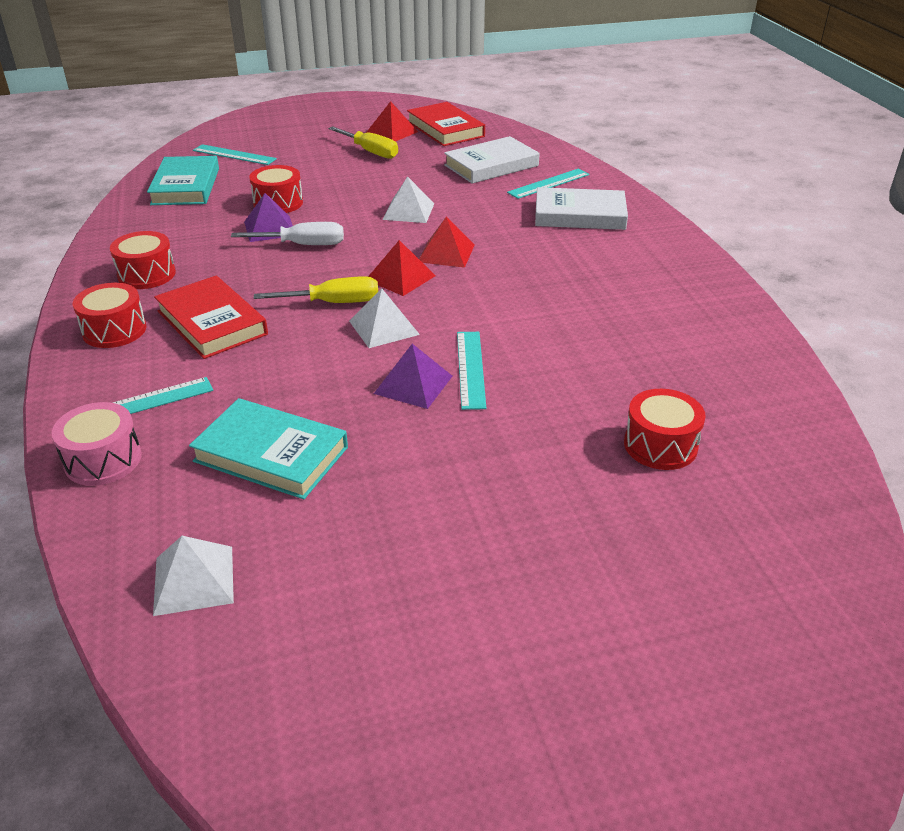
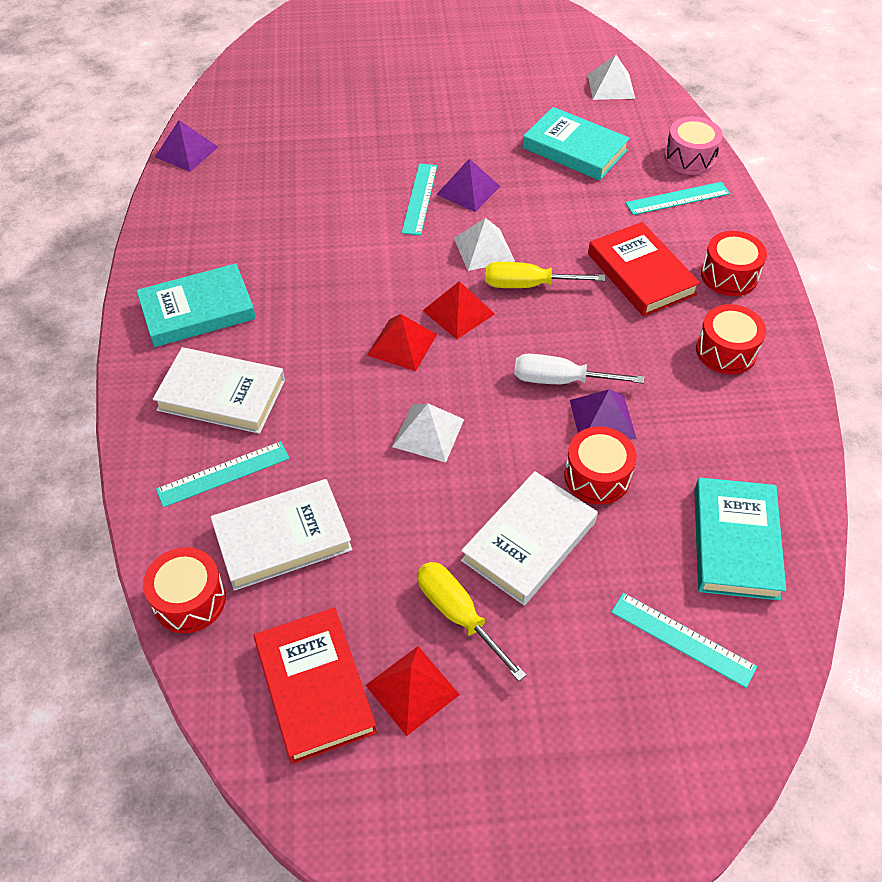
camera: 170 degrees left, 15 degrees up
(328, 176) = (529, 541): none -> white book
(642, 257) = (197, 310): none -> turquoise book
(660, 445) = (311, 126): red drum -> red drum (189, 600)
(795, 391) = (186, 151): none -> purple pyramid

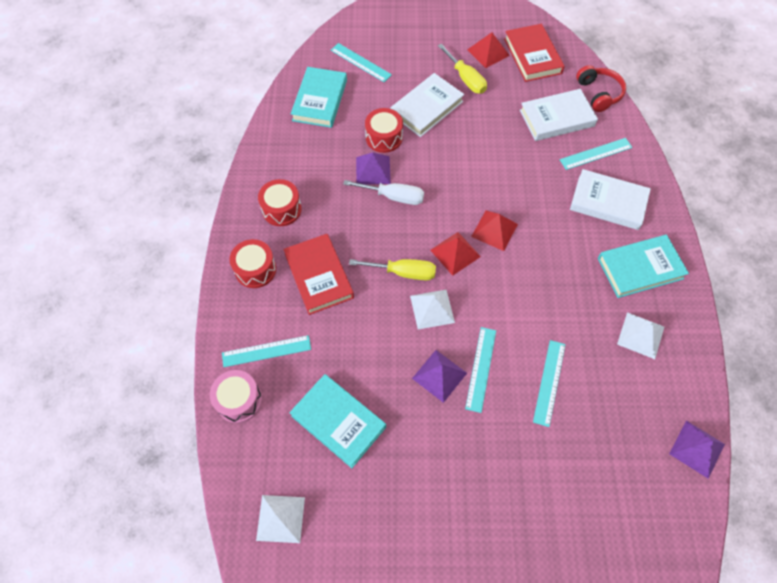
camera: 175 degrees left, 10 degrees up
(189, 600) = (599, 93): red drum -> red headphones
(340, 192) = (549, 382): none -> turquoise ruler
(428, 432) = (478, 169): white pyramid -> white pyramid (641, 335)

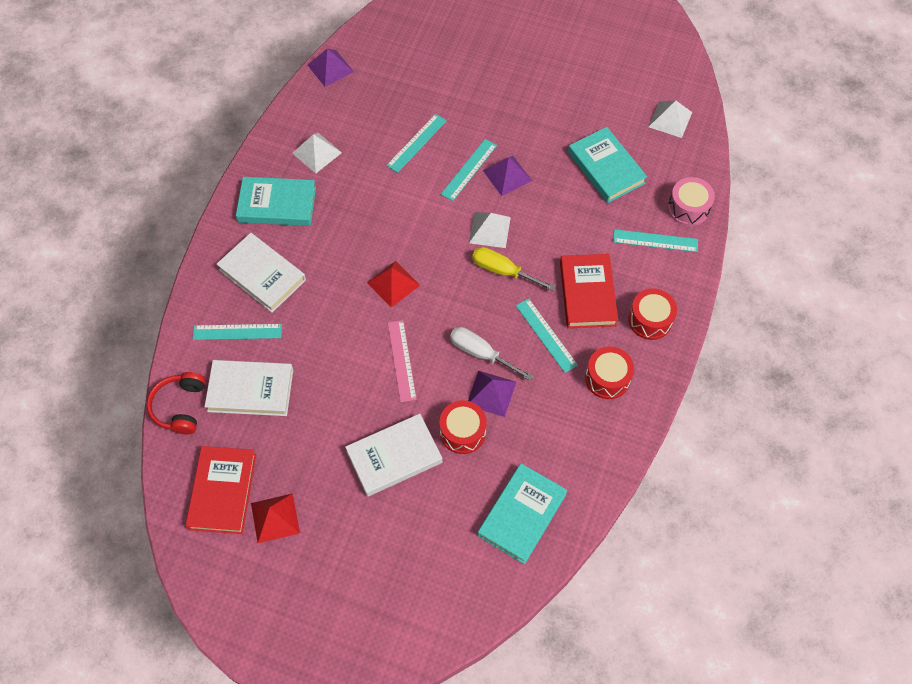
camera: 160 degrees left, 0 degrees up
(360, 62) = (448, 560): turquoise ruler -> turquoise ruler (546, 335)
(455, 172) = (401, 360): none -> pink ruler
(455, 253) = (444, 273): red pyramid -> none
(465, 79) = (326, 484): yellow screwdriver -> none

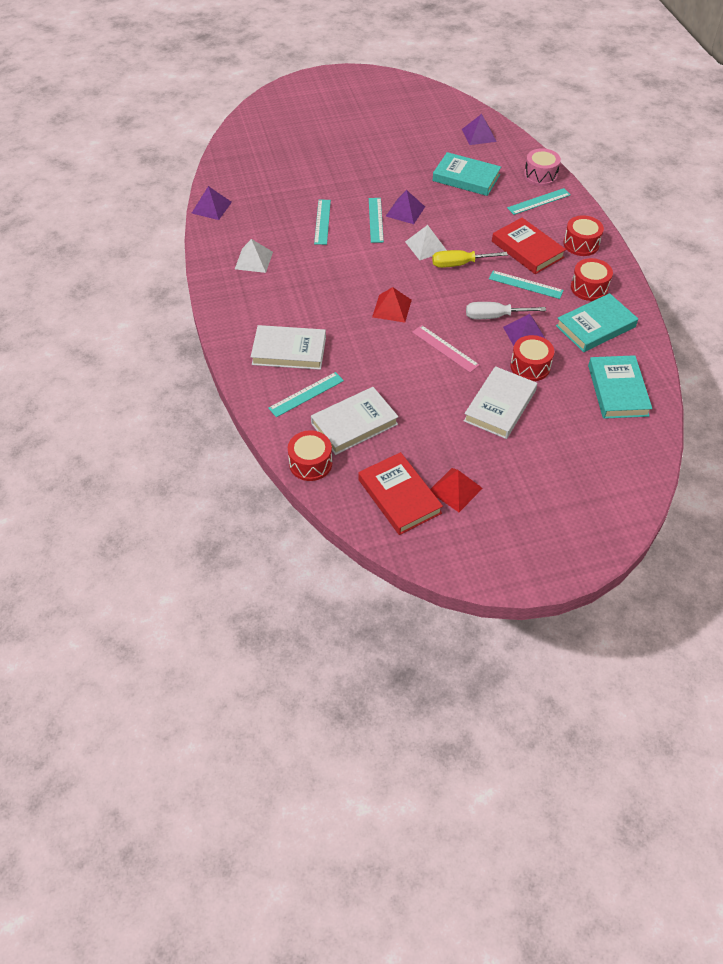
camera: 35 degrees left, 10 degrees down
(180, 407) = (310, 463): red headphones -> red drum
(277, 204) = (255, 304): turquoise book -> turquoise book (595, 326)
(670, 119) = (479, 135): white pyramid -> purple pyramid

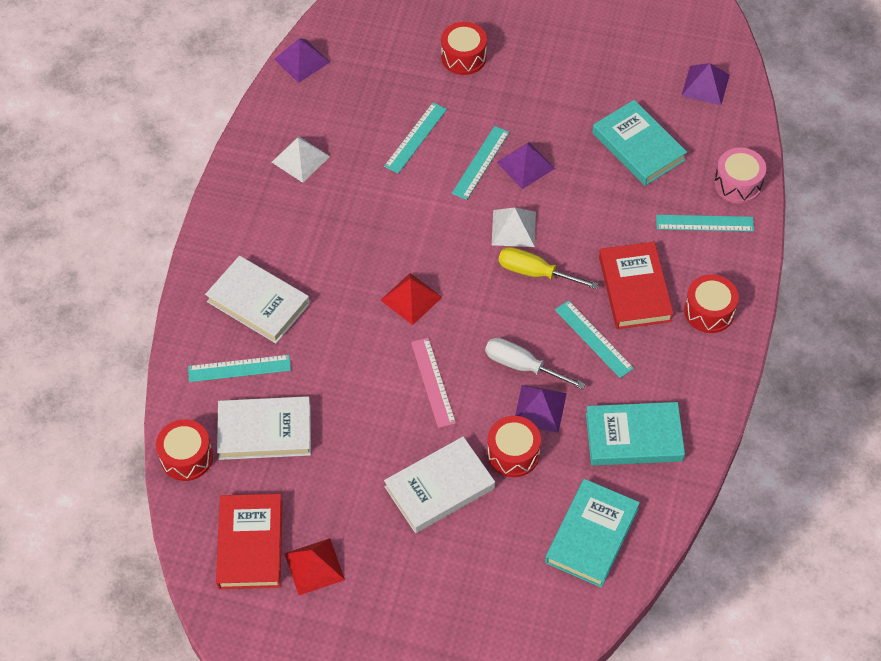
camera: 30 degrees right, 5 degrees up
(589, 288) = (669, 379): red drum -> red drum (463, 57)

